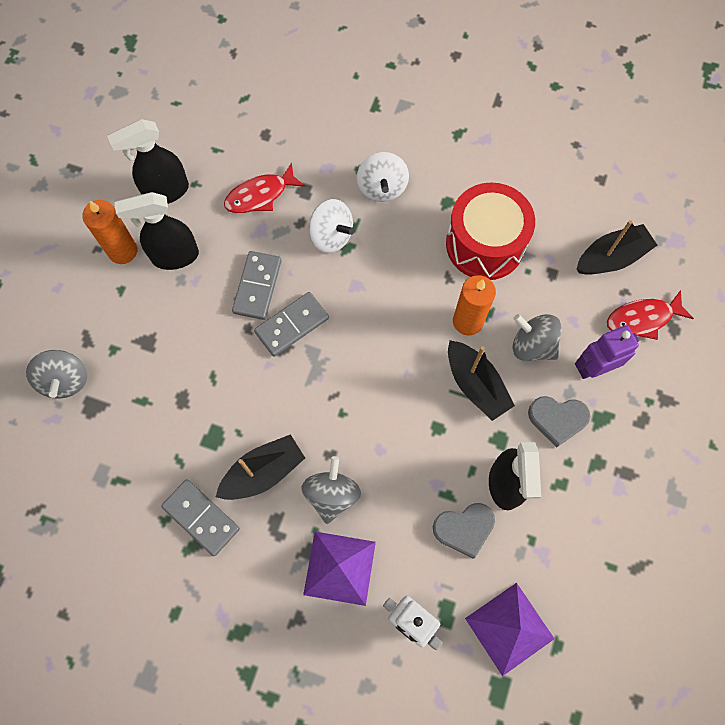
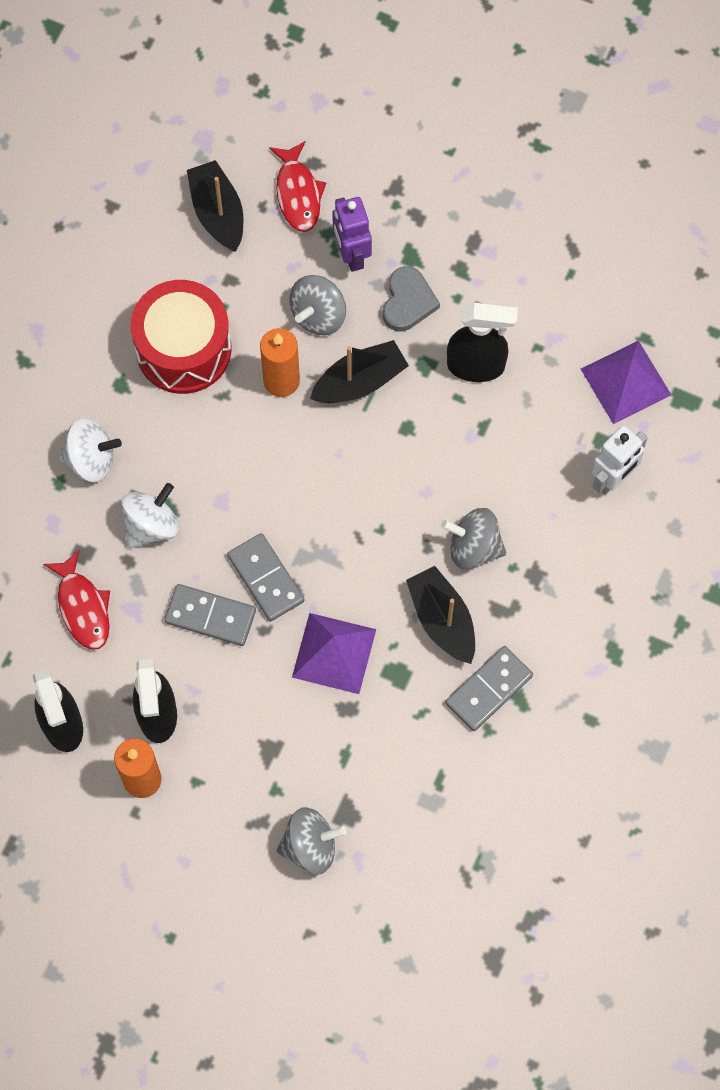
camera: 85 degrees left, 0 degrees up
(339, 568) = (553, 545): purple pyramid -> purple pyramid (334, 653)
(464, 529) = (521, 413): grey heart -> none

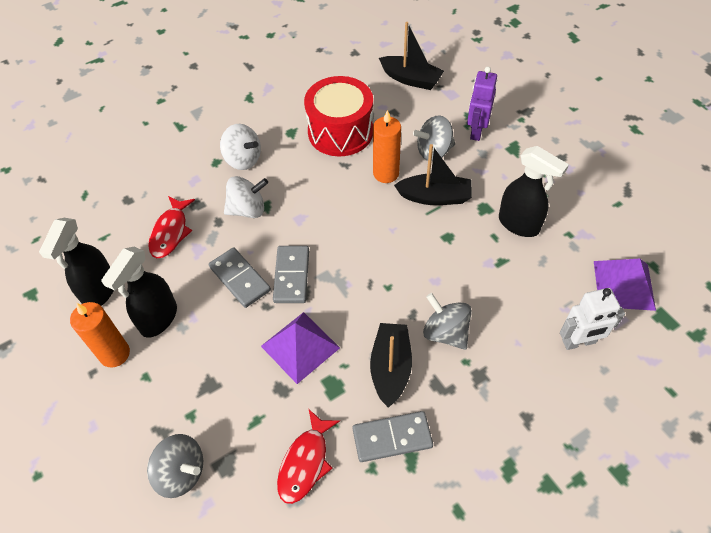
camera: 35 degrees right, 15 degrees down
(218, 213) = (411, 79): black boat -> black boat turned 105 degrees clockwise
(298, 194) = (464, 90): red fish -> red fish (305, 462)
(408, 302) = (496, 170): grey heart -> none

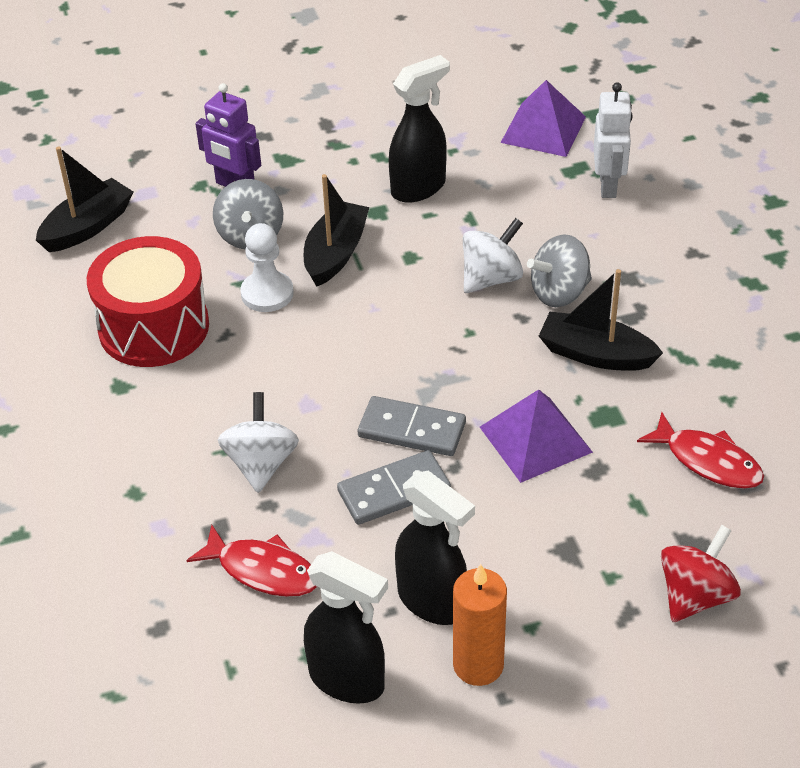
camera: 75 degrees left, 10 degrees down
(181, 472) = (695, 595): grey spinning top -> red spinning top
(243, 159) = (148, 455): white spinning top -> white spinning top (491, 278)
(386, 173) = (267, 293): orange candle -> white pawn
(392, 438) = (693, 372): grey domino -> none

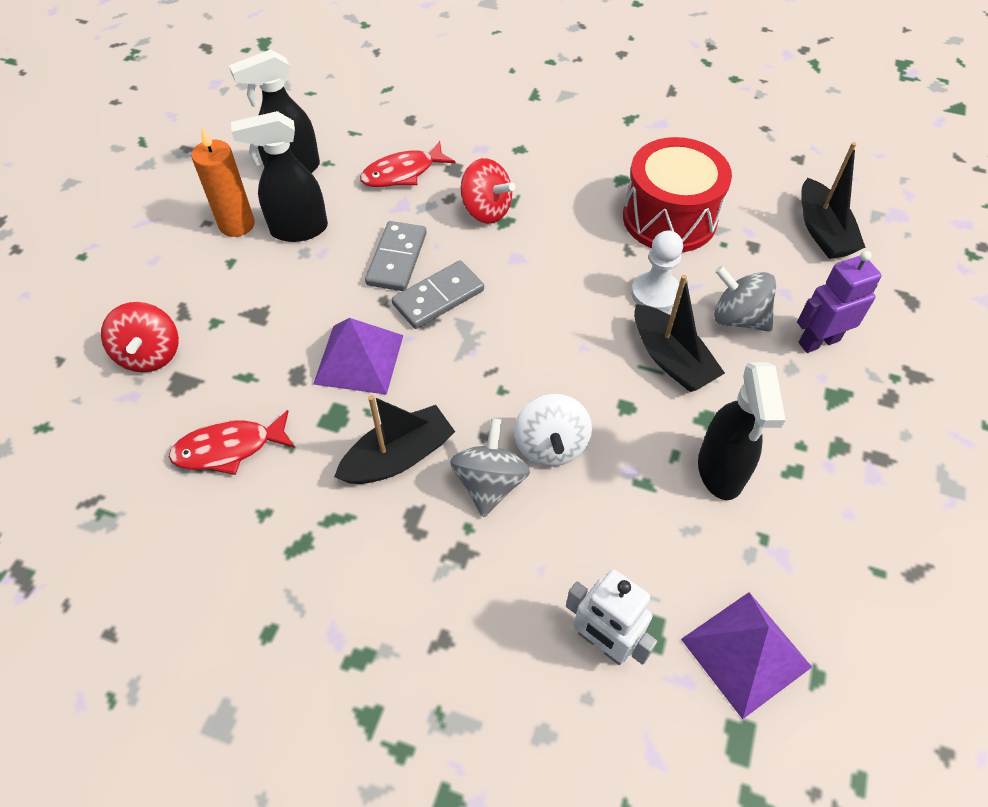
camera: 125 degrees right, 10 degrees up
(261, 463) = (486, 210): white spinning top -> red spinning top

